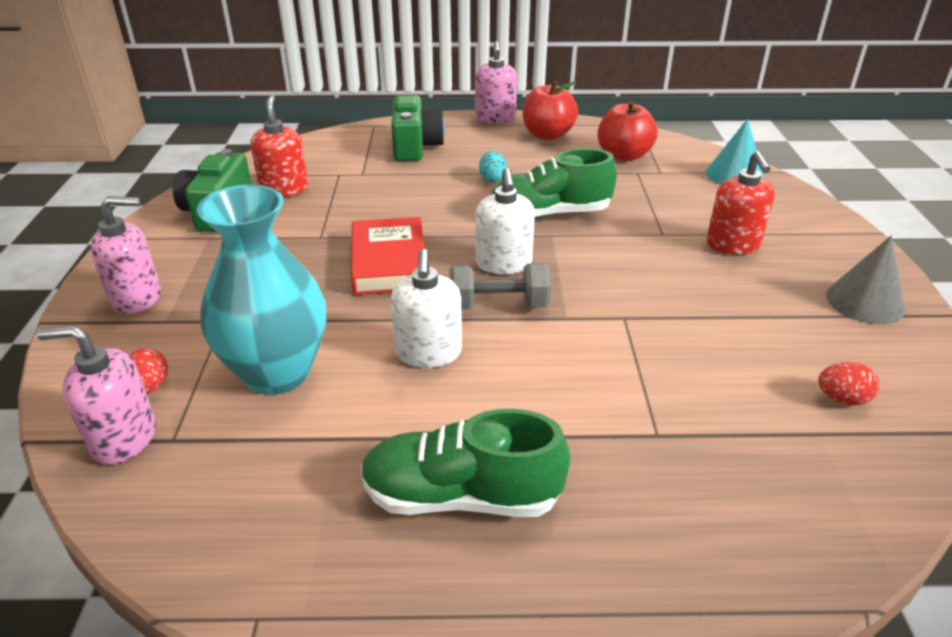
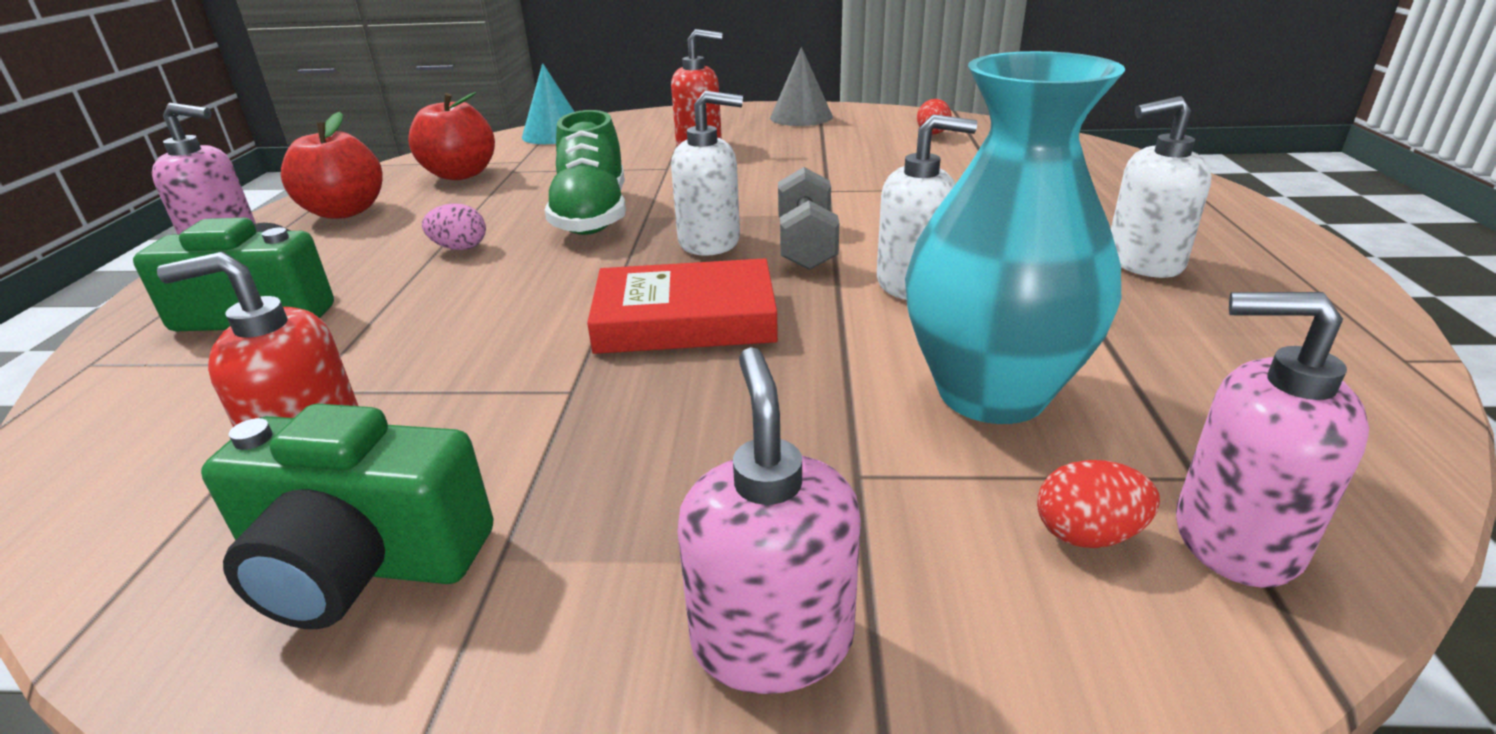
camera: 85 degrees left, 5 degrees down
(123, 438) = (1235, 538): pink soap dispenser -> pink soap dispenser turned 105 degrees clockwise
(461, 496) = (1143, 262): green shoe -> white soap dispenser
(492, 179) = (460, 248): turquoise egg -> pink egg

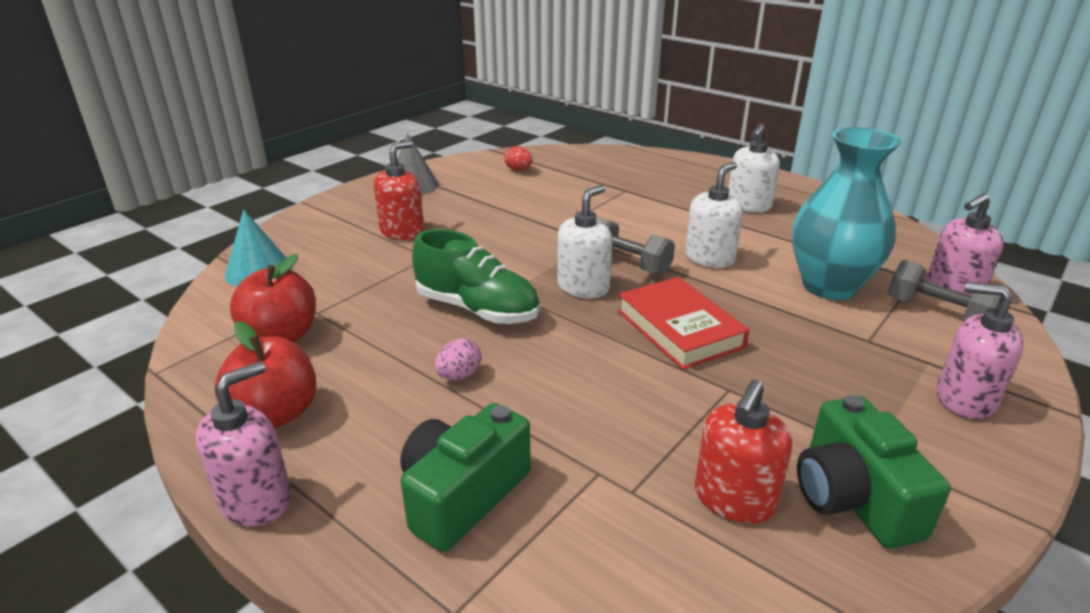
camera: 55 degrees left, 0 degrees up
(363, 562) = (853, 498): green camera -> green camera turned 120 degrees clockwise
(685, 318) = (679, 329): red book -> red book turned 60 degrees counterclockwise
(1087, 534) = (937, 313): red egg -> grey dumbbell

